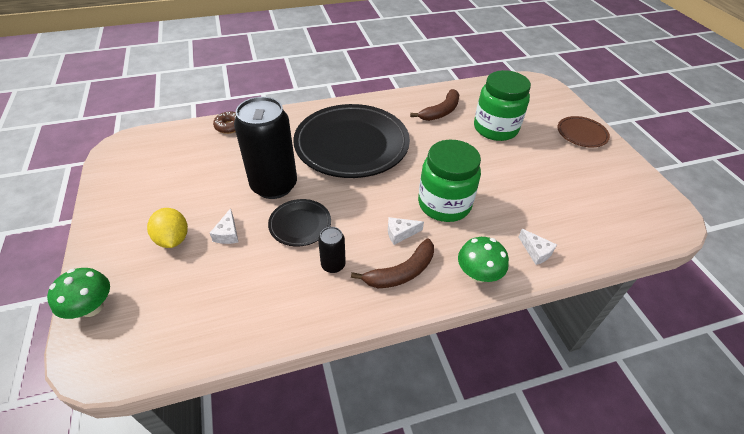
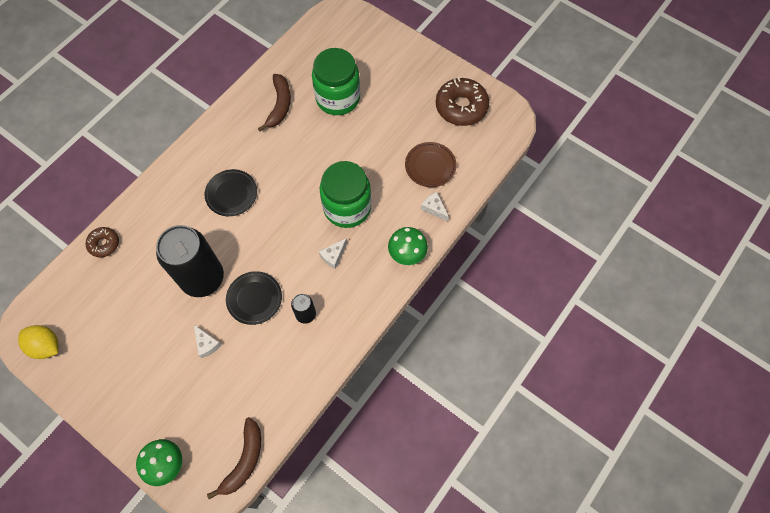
camera: 35 degrees left, 20 degrees up
(173, 239) = (169, 377): yellow lemon -> yellow lemon (46, 346)
(351, 145) = (231, 194): black plate -> black plate, size x0.46
(401, 272) = (356, 287): brown banana -> brown banana (244, 460)
(536, 252) = (434, 208): white cheese -> white cheese turned 150 degrees counterclockwise
(581, 134) = (409, 62): brown plate -> brown plate (430, 166)
(618, 187) = (461, 107): none -> brown donut

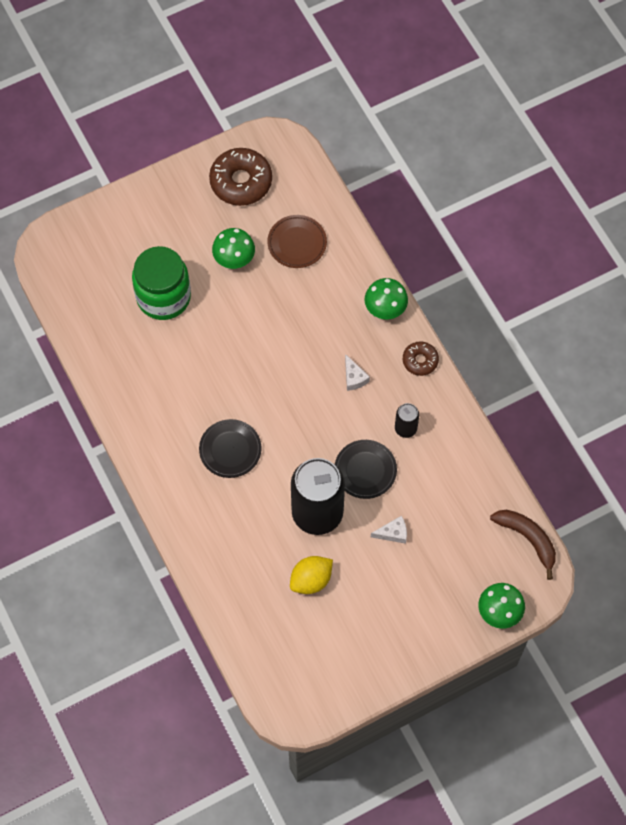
camera: 65 degrees left, 0 degrees up
(46, 346) = (320, 693): yellow lemon -> yellow lemon (311, 580)
(104, 244) = (226, 600): brown donut -> brown donut (420, 361)
(279, 105) = (140, 359): brown banana -> none
(347, 207) = (305, 342): green jar -> none
(394, 129) = (234, 258): none -> green mushroom
(434, 208) = (348, 261): white cheese -> none

